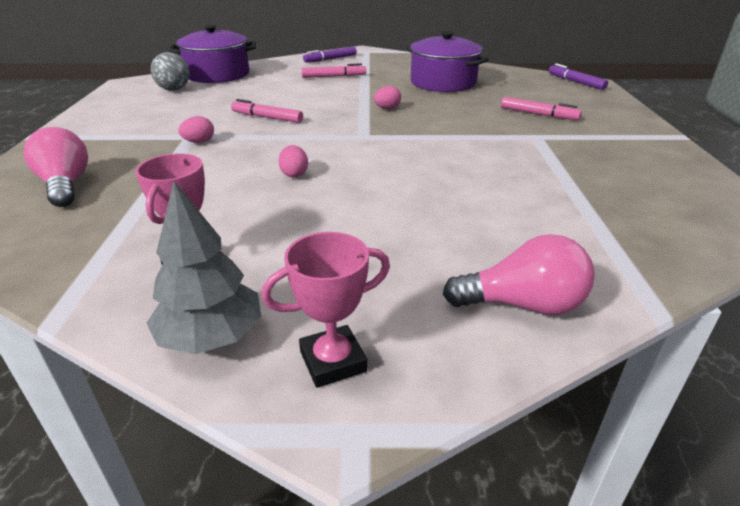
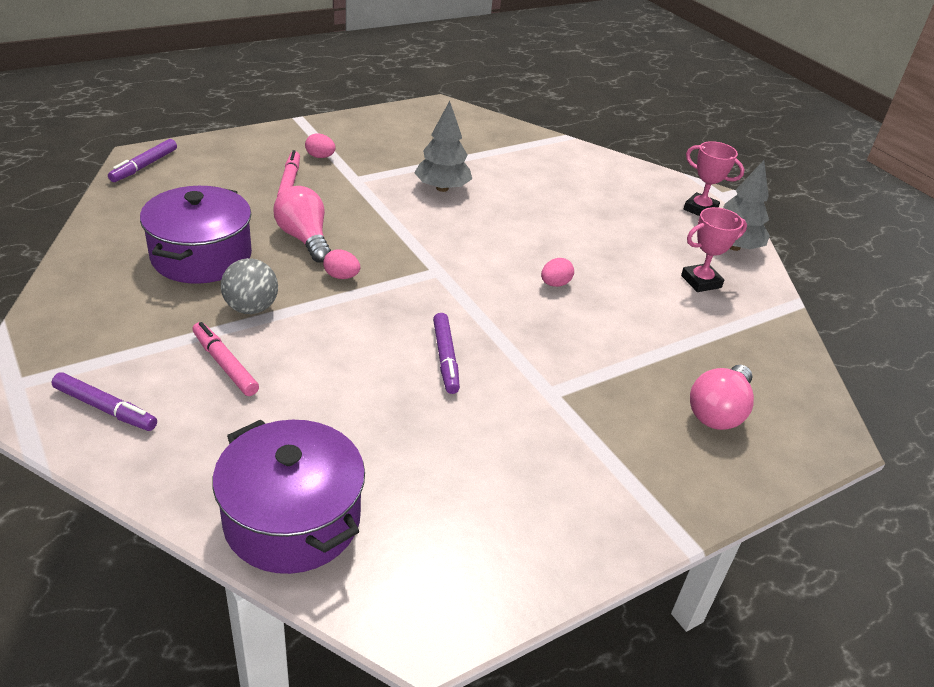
camera: 125 degrees left, 5 degrees up
(174, 89) = (413, 525): grey ball -> grey ball (251, 308)
(199, 142) = (556, 377): pink egg -> pink egg (320, 157)
(267, 117) = (445, 358): pink marker -> purple marker
(503, 168) = (442, 188): none -> grey tree
(523, 304) = (602, 168): pink light bulb -> pink light bulb (304, 238)

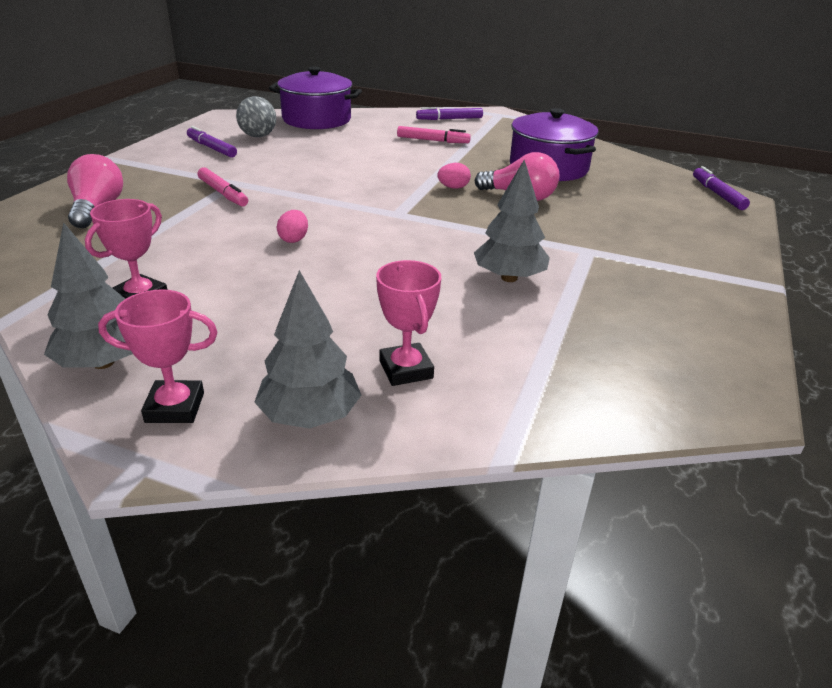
camera: 145 degrees right, 5 degrees down
(251, 308) = (468, 159): grey ball -> grey ball (258, 136)
(289, 182) = (621, 225): pink marker -> pink marker (223, 193)
(320, 157) = (657, 256): pink egg -> none
(445, 358) = (322, 176): purple marker -> purple marker (211, 148)
(571, 176) = (405, 370): none -> pink trophy
(637, 180) = (310, 416): none -> grey tree

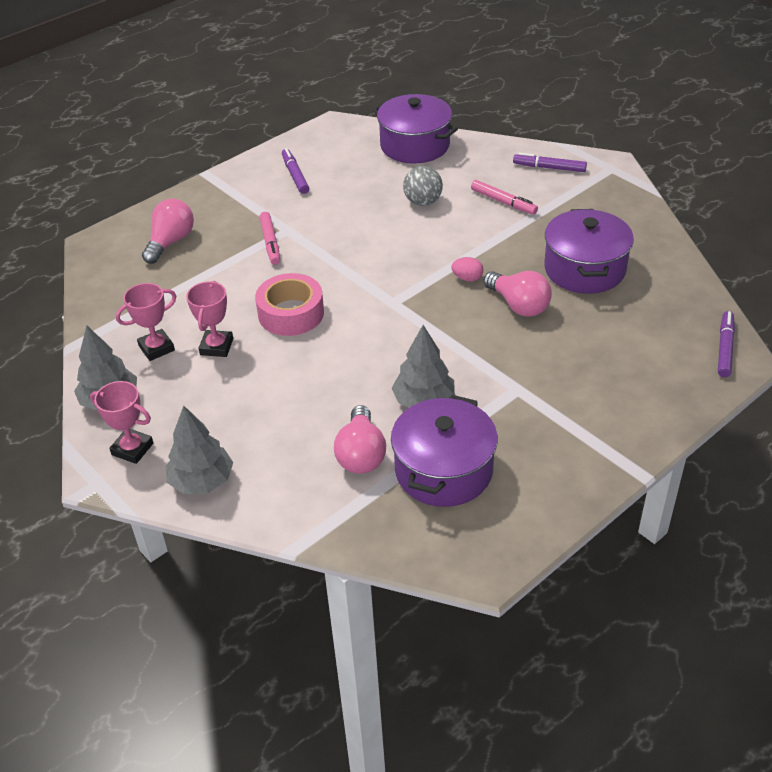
camera: 30 degrees right, 10 degrees up
(258, 136) = (345, 164): grey ball -> grey ball (423, 202)
(294, 239) = (291, 313): pink egg -> pink tape
(405, 370) = (283, 464): pink trophy -> pink trophy (216, 347)
(490, 337) = (361, 454): none -> pink light bulb
(594, 328) = (444, 470): none -> purple pot

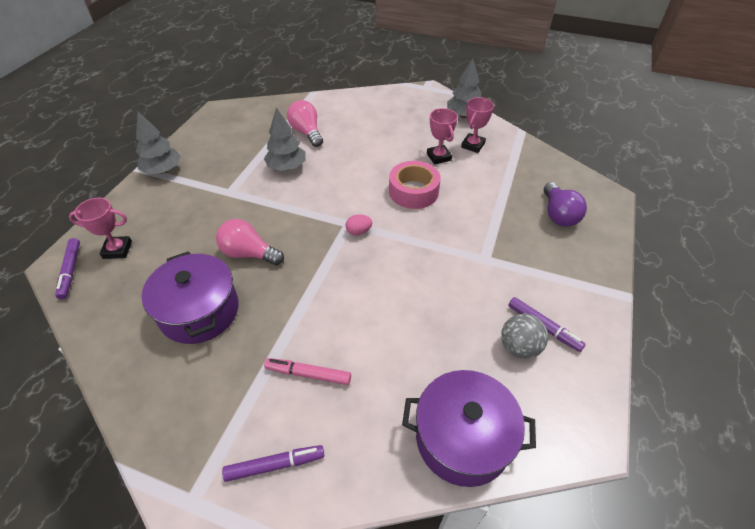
camera: 150 degrees right, 5 degrees up
(132, 449) = (426, 102): pink trophy -> pink trophy (117, 250)
(171, 242) = (558, 215): pink light bulb -> purple light bulb
(202, 481) = (378, 101): grey tree -> grey tree (163, 170)
(270, 242) = (485, 241): pink marker -> none
(423, 202) = (391, 340): grey ball -> grey ball (519, 347)
(444, 470) = (257, 138): purple pot -> none
(467, 278) = (302, 264): pink egg -> pink egg (358, 231)

